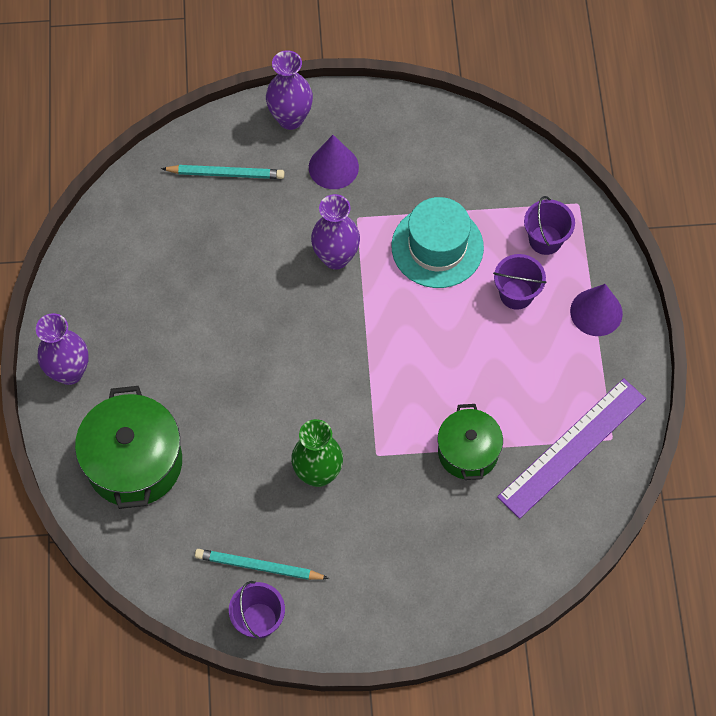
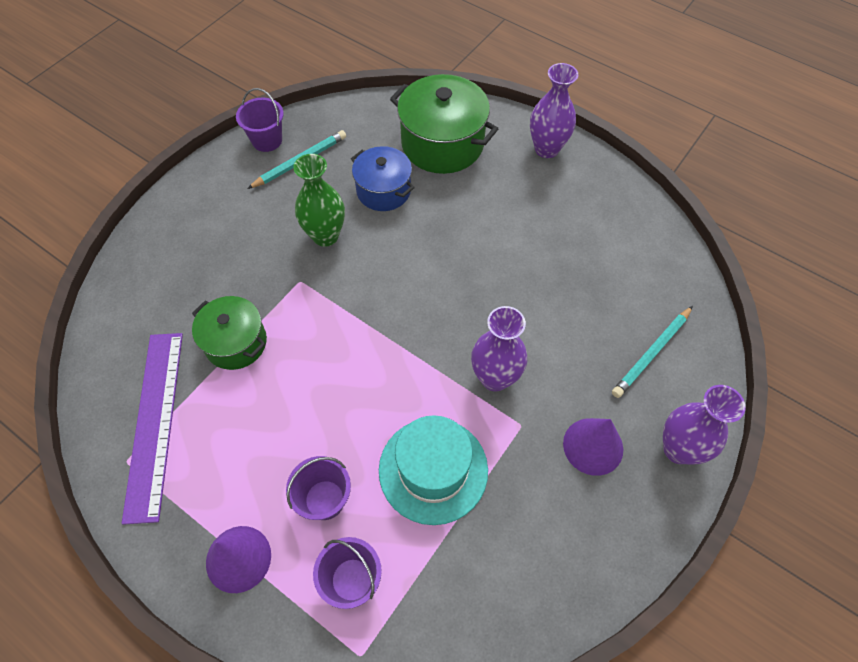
camera: 130 degrees right, 5 degrees down
(231, 468) = (383, 190): none -> blue pot

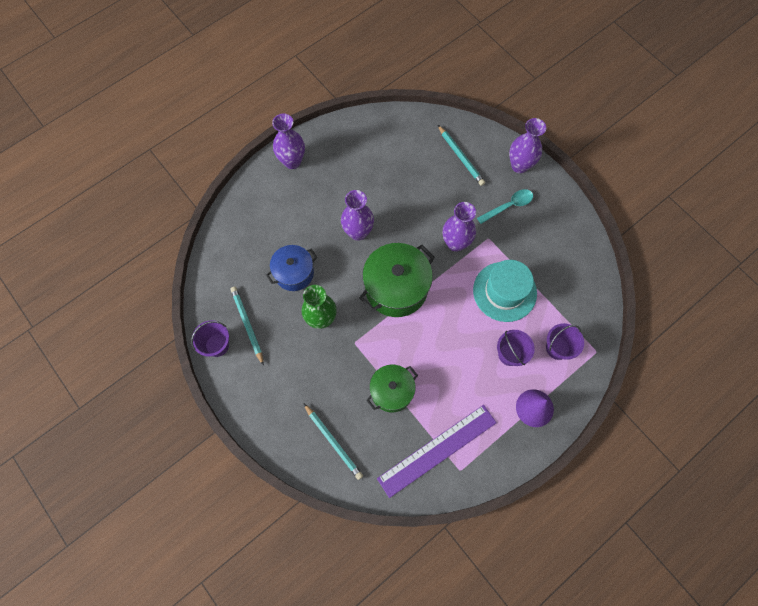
camera: 75 degrees left, 10 degrees up
(154, 422) = (437, 450): purple ruler -> purple ruler turned 45 degrees counterclockwise
(155, 290) = (333, 442): none -> turquoise pencil
(442, 144) = (264, 224): green pot -> green pot (396, 288)
(468, 247) = (358, 232): none -> purple vase
(593, 446) = (509, 206): purple cone -> turquoise spoon

